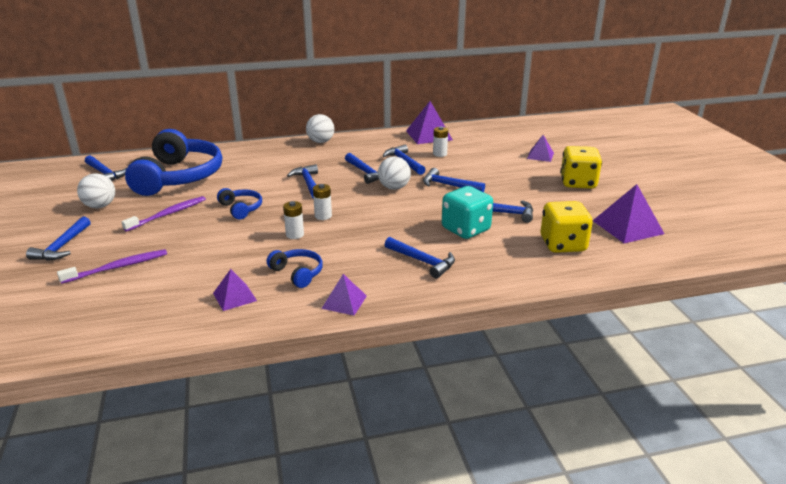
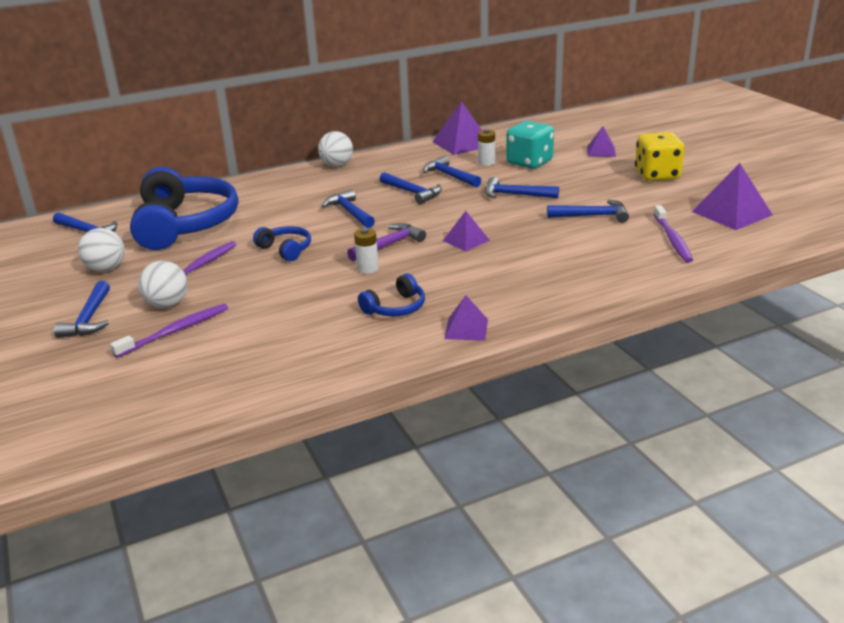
camera: 10 degrees left, 0 degrees up
(235, 297) = (337, 341): purple pyramid -> purple pyramid (466, 240)
(297, 273) = (395, 308): blue headphones -> blue headphones turned 105 degrees clockwise
(323, 216) = (389, 245): white battery -> purple hammer
(394, 188) = (454, 205): white ball -> white ball (167, 304)
(423, 261) = (530, 276): blue hammer -> none
(466, 229) = (560, 238): turquoise dice -> turquoise dice (529, 163)
(563, 245) = (672, 240): yellow dice -> purple toothbrush

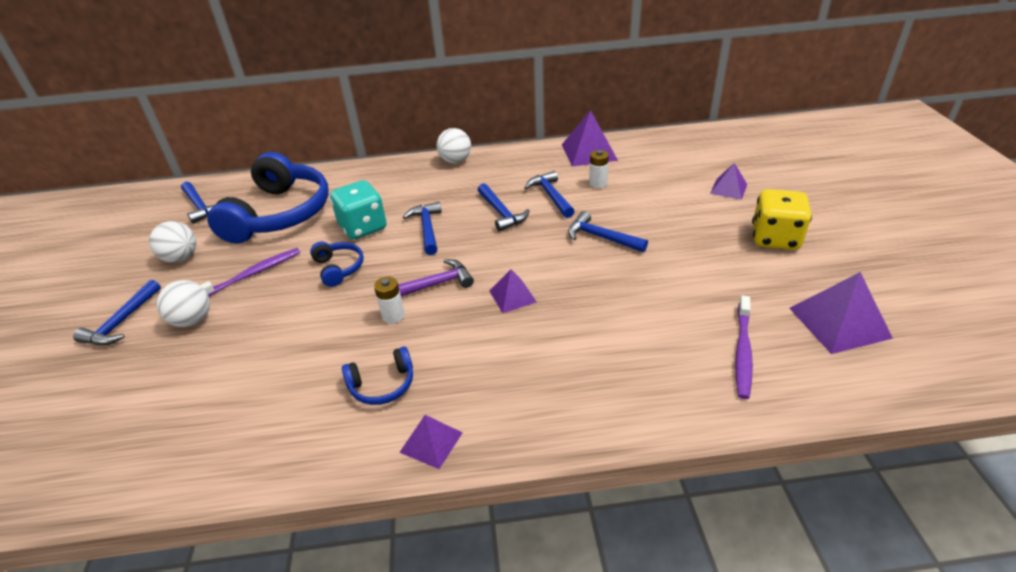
camera: 20 degrees right, 10 degrees up
(176, 331) = (174, 360): purple toothbrush -> none
(529, 163) = (642, 192): turquoise dice -> turquoise dice (363, 227)
(592, 216) = (668, 289): blue hammer -> none

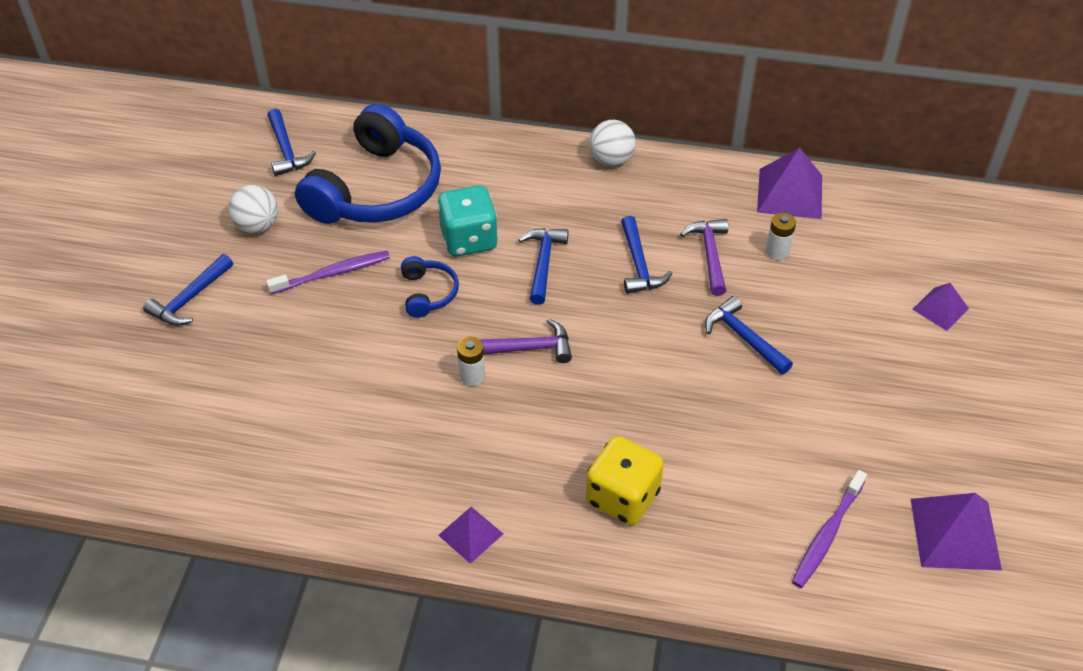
camera: 15 degrees right, 10 degrees up
(192, 320) = (262, 318): white ball -> none
(382, 385) = (440, 457): blue headphones -> none
(512, 296) = (609, 390): purple pyramid -> none
(551, 196) = (709, 255): blue hammer -> purple hammer
(775, 238) = (953, 401): yellow dice -> yellow dice (622, 497)

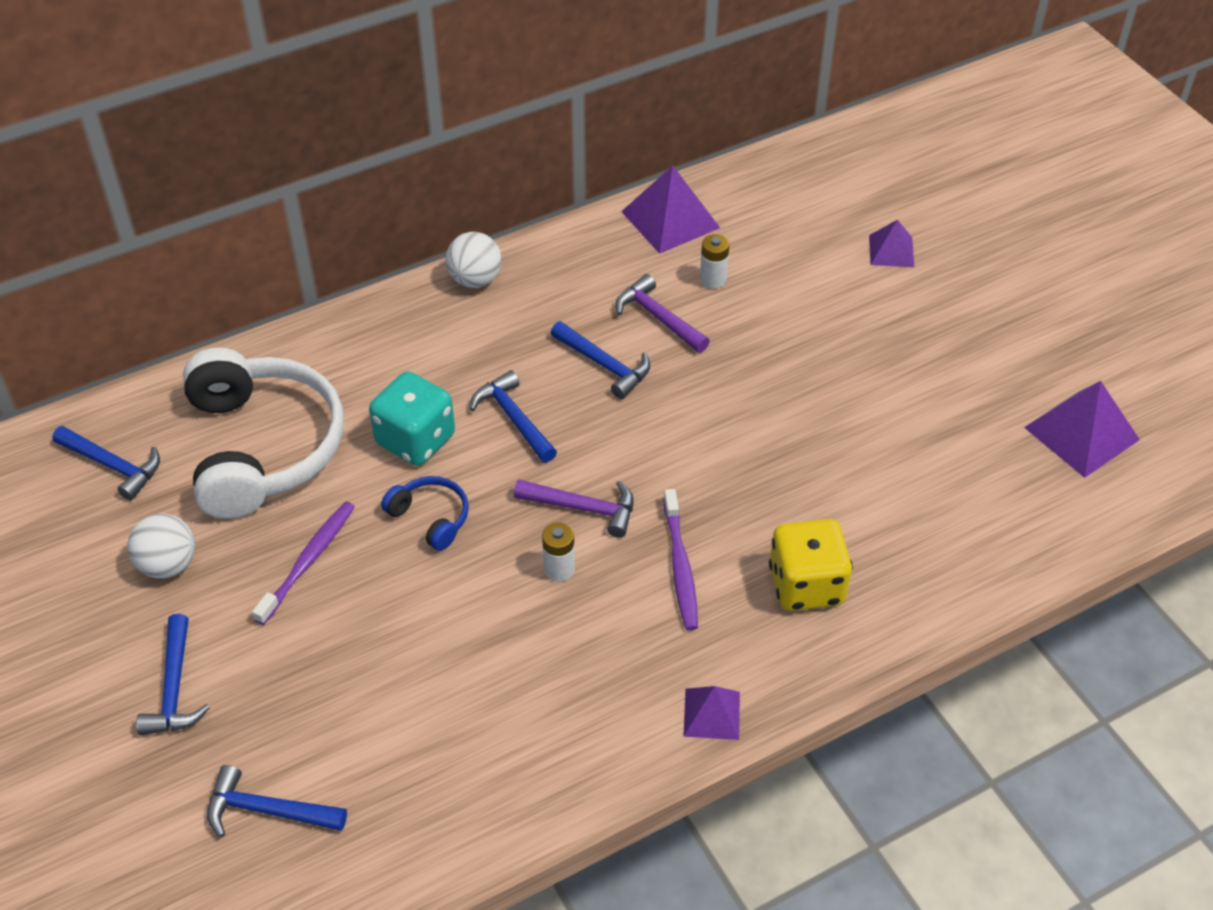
camera: 40 degrees left, 0 degrees up
(376, 189) = (262, 447): blue headphones -> white headphones
(527, 348) = (583, 508): purple hammer -> purple hammer turned 60 degrees clockwise
(743, 337) = (762, 375): blue hammer -> blue hammer (267, 810)
(827, 535) = (994, 501): purple toothbrush -> purple toothbrush (680, 567)

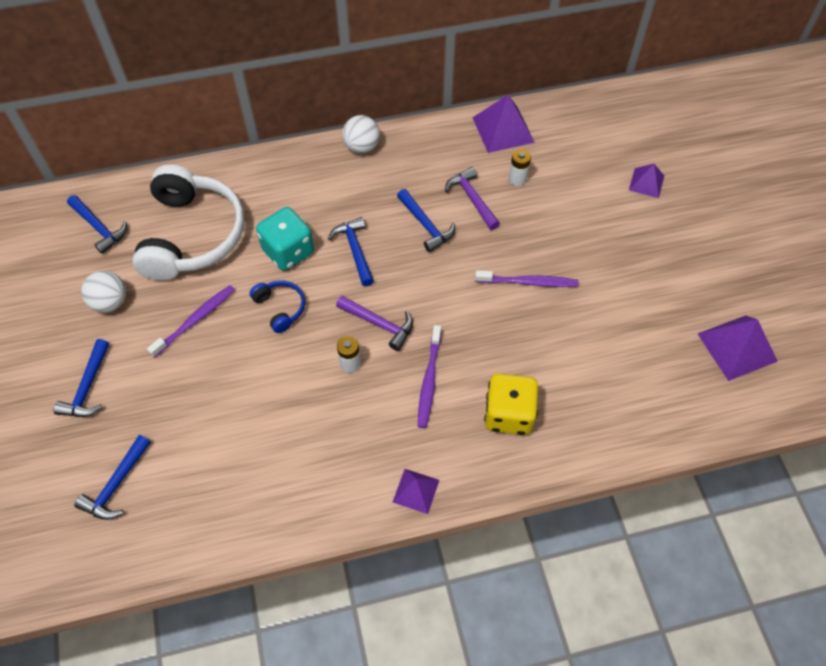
camera: 15 degrees right, 10 degrees up
(267, 810) = (116, 485): blue hammer -> blue hammer turned 90 degrees counterclockwise
(775, 410) = (529, 282): none -> purple toothbrush

